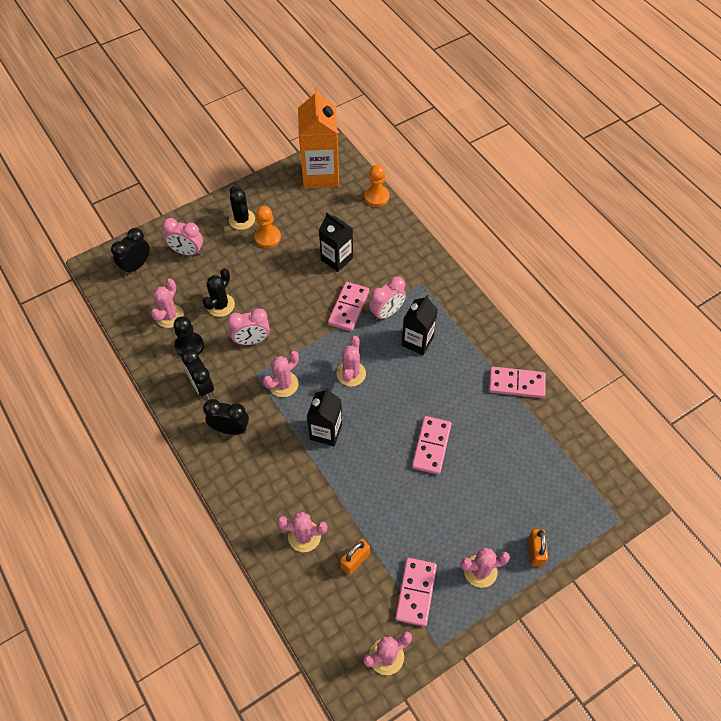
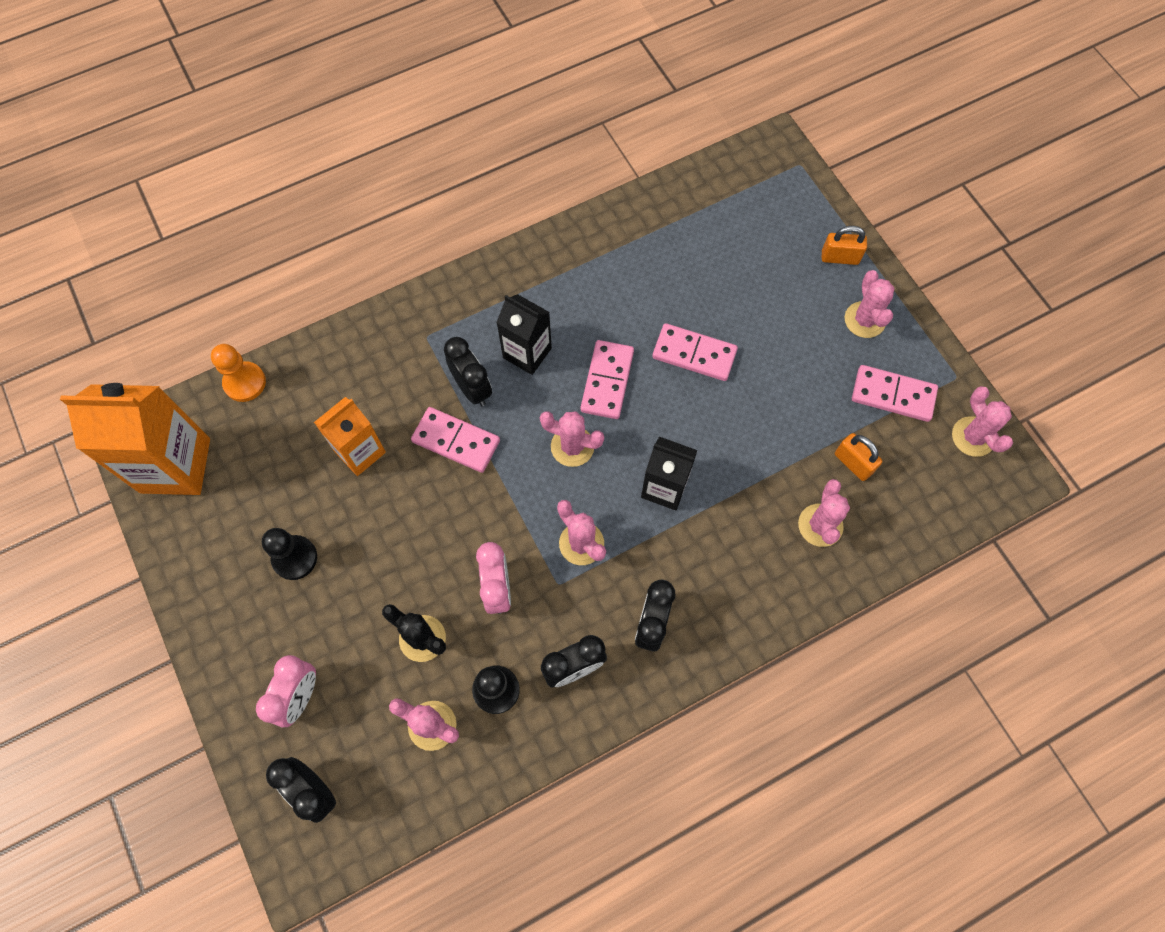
camera: 85 degrees left, 10 degrees up
(242, 219) = (247, 600): black cactus -> none
(267, 237) = (295, 558): orange pawn -> black pawn
(337, 259) = (360, 452): black carton -> orange carton
(387, 312) = (472, 388): pink clock -> black clock
(516, 384) = (608, 241): pink domino -> pink domino (607, 381)

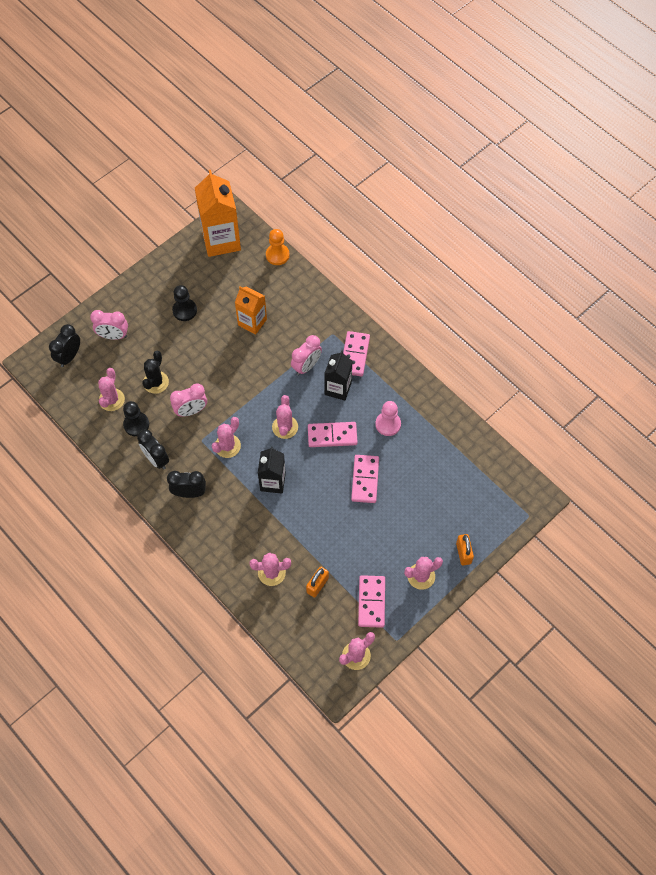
camera: 75 degrees right, 5 degrees down
(456, 441) = (271, 367): pink domino -> pink domino (354, 355)
(472, 388) = (306, 366): black clock -> pink clock
(610, 300) = (388, 424): none -> pink pawn

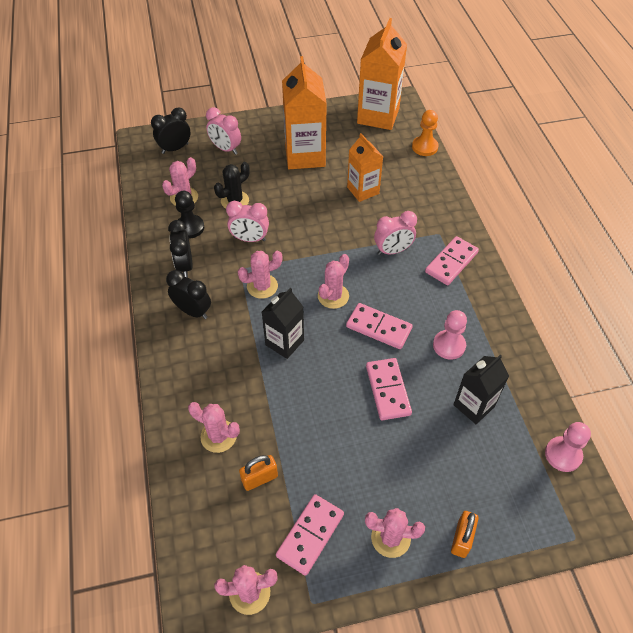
camera: 30 degrees right, 10 degrees down
(184, 310) = (305, 155): black pawn -> orange carton
(338, 388) = (413, 285): black carton -> black carton (474, 405)
(365, 479) = (387, 390): pink domino -> pink domino turned 45 degrees counterclockwise
(498, 465) = (563, 455): none -> pink pawn

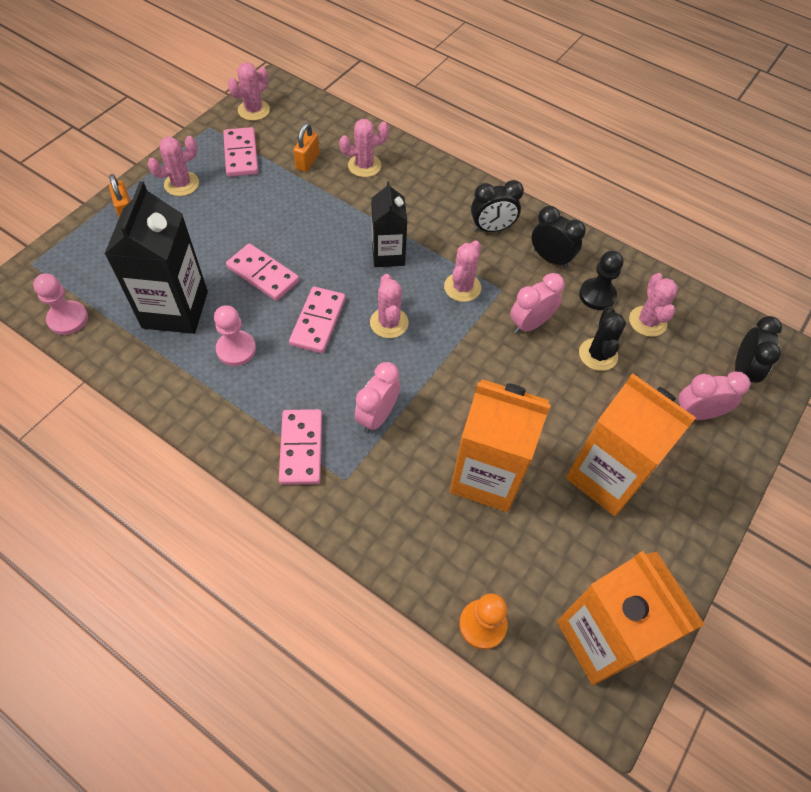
camera: 135 degrees right, 5 degrees up
(363, 190) = (486, 476): orange carton -> orange carton, size x1.64
(378, 328) = (318, 322): pink domino -> pink domino turned 60 degrees counterclockwise
(474, 405) = (175, 309): black carton -> black carton, size x1.64

